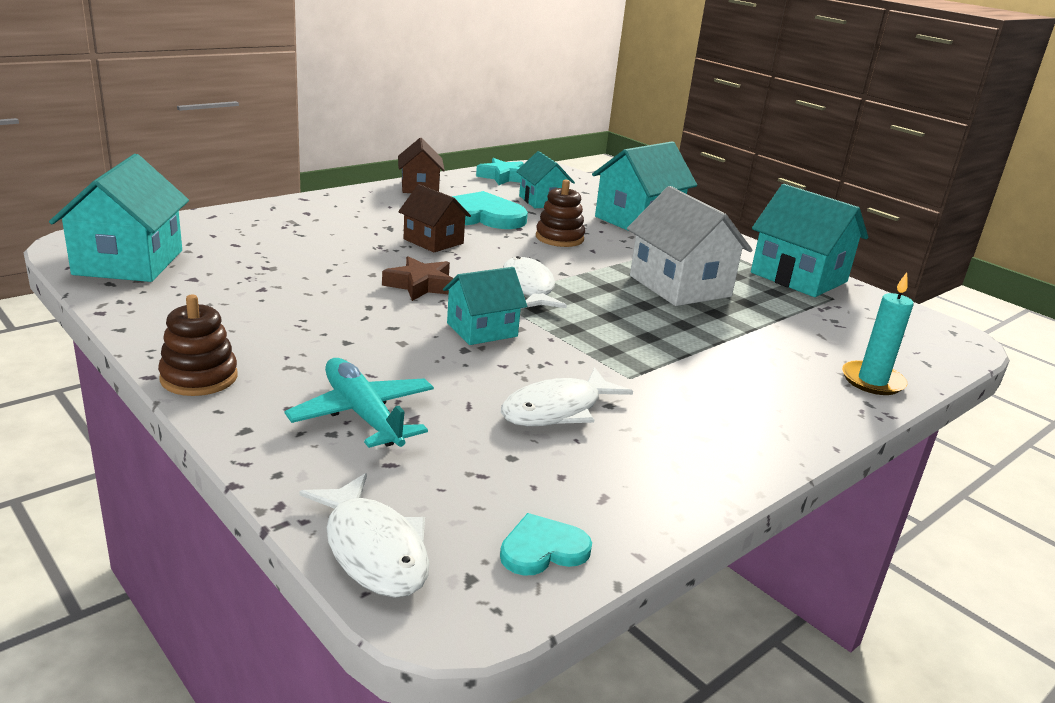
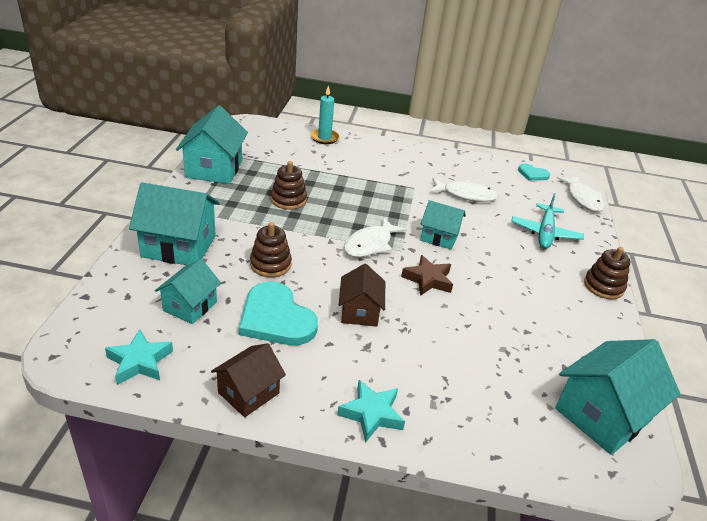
camera: 130 degrees left, 10 degrees up
(328, 204) = (371, 414): none -> turquoise star
(373, 549) = (583, 199): white fish -> white fish turned 150 degrees clockwise
(680, 286) = (288, 200): white house -> brown stacking toy

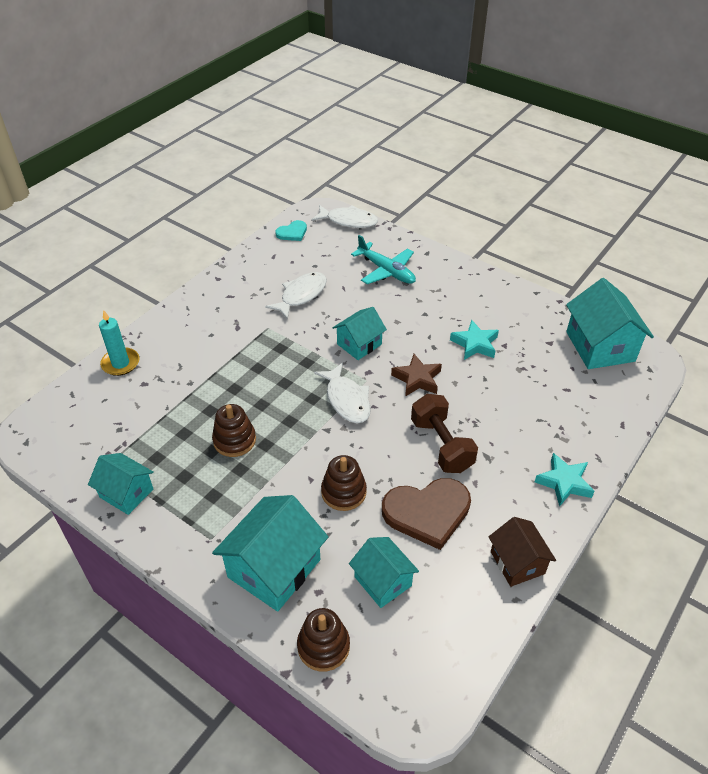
camera: 60 degrees left, 10 degrees up
(139, 361) = (450, 644): turquoise star -> turquoise star (475, 344)
(214, 169) = (126, 493): turquoise house -> turquoise house, size x0.61
(276, 318) = (427, 512): turquoise heart -> brown heart
(360, 311) = (441, 445): brown house -> brown dumbbell
(603, 286) = (470, 273): brown stacking toy -> brown stacking toy (323, 646)

